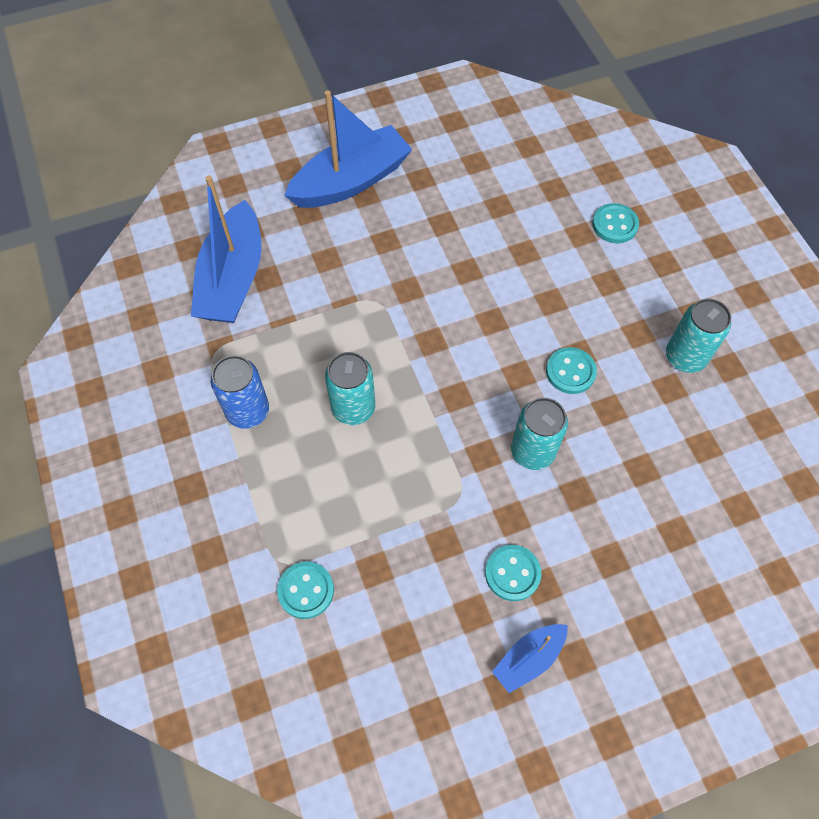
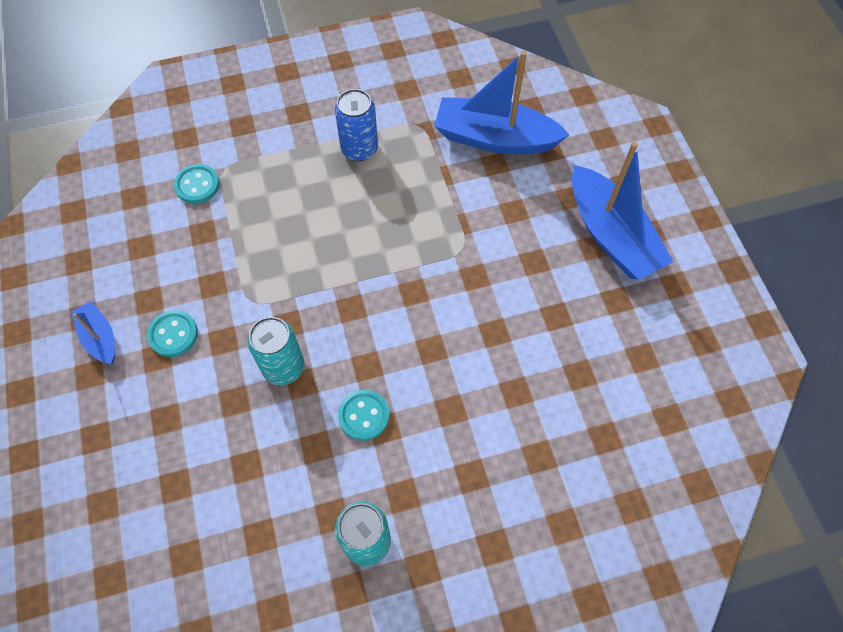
camera: 95 degrees right, 0 degrees up
(353, 408) = (351, 224): turquoise can -> none
(615, 225) = (551, 498): turquoise button -> none

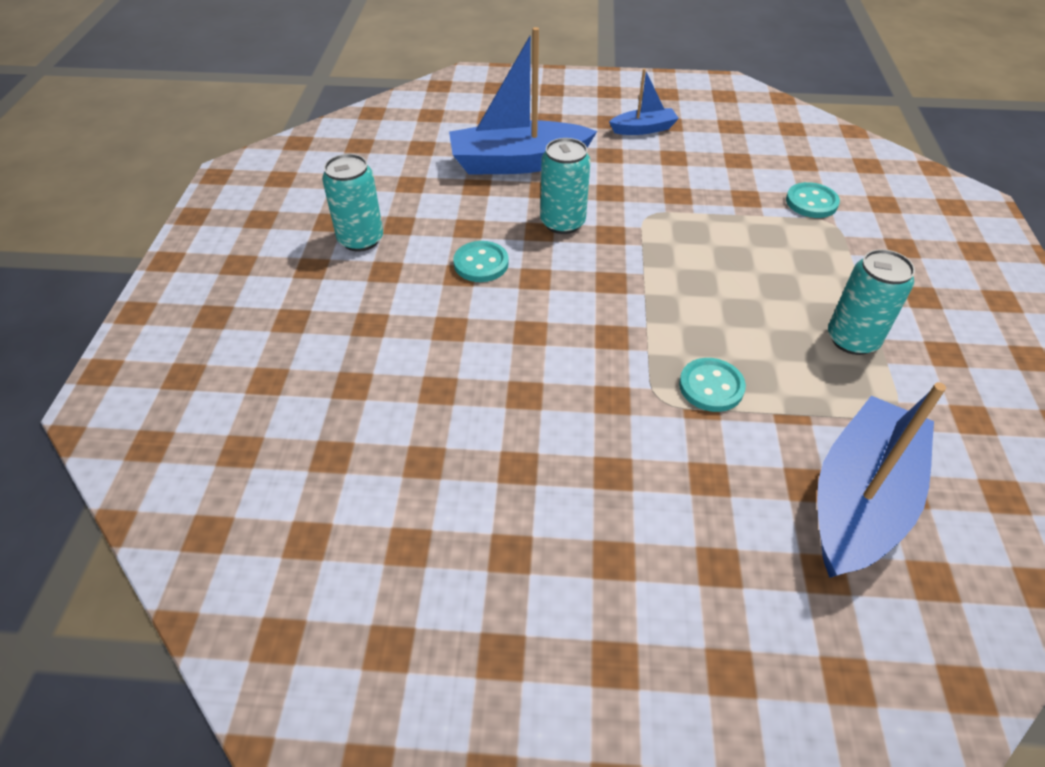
camera: 110 degrees right, 15 degrees down
(173, 334) = (629, 166): turquoise button -> turquoise button (711, 386)
(359, 149) = (852, 339): blue can -> turquoise can
(611, 235) = (627, 595): blue boat -> blue boat (518, 163)

